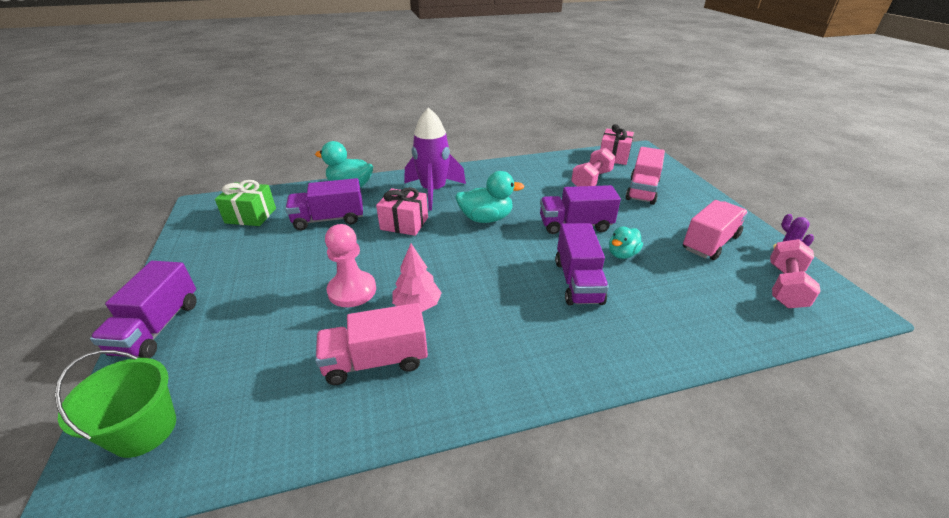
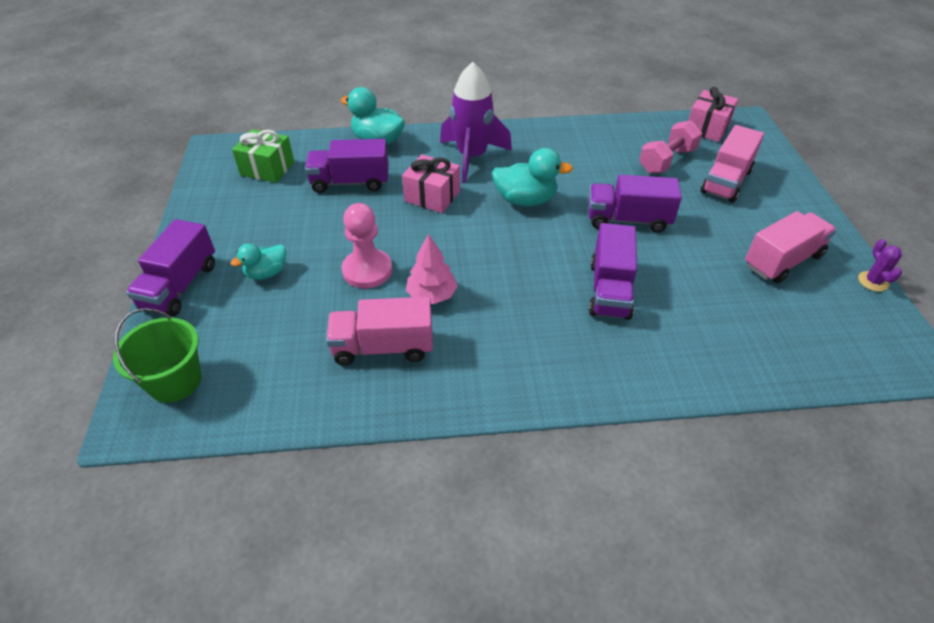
camera: 10 degrees right, 10 degrees up
(622, 254) = (671, 263): turquoise duck -> turquoise duck (267, 273)
(785, 286) = (848, 325): pink dumbbell -> none

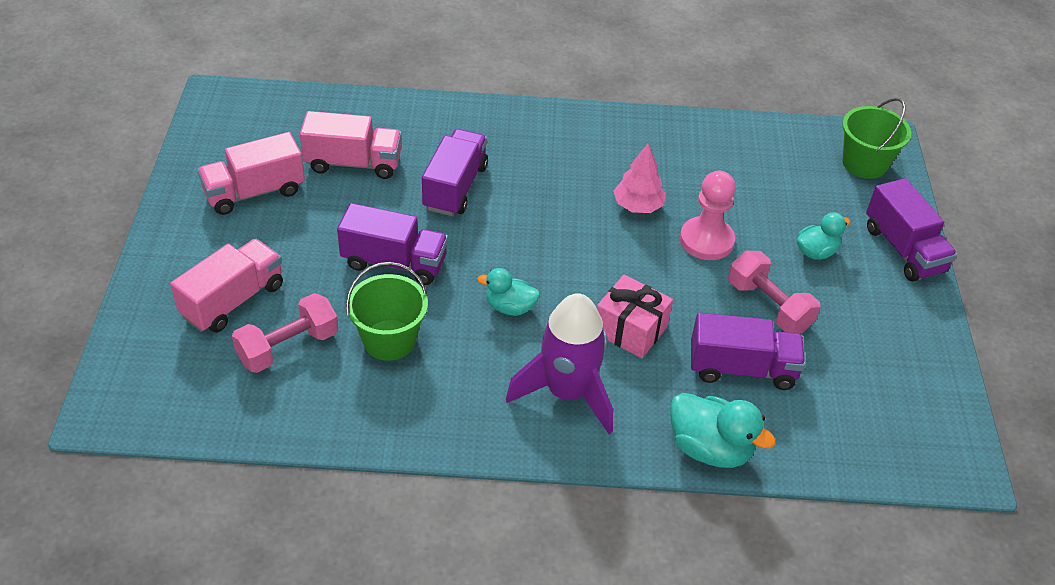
camera: 175 degrees left, 0 degrees up
(180, 286) = (903, 249): purple truck -> purple truck turned 135 degrees clockwise
(267, 168) = (866, 411): green gift -> none
(321, 224) = (769, 306): none -> pink dumbbell
(383, 347) = (685, 166): pink truck -> pink truck (353, 163)
(525, 200) = (510, 307): turquoise duck -> turquoise duck, size x0.63
(602, 171) = (389, 340): none -> green bucket
(707, 128) = (181, 404): pink gift -> none
(873, 281) = (182, 160): purple cactus -> none

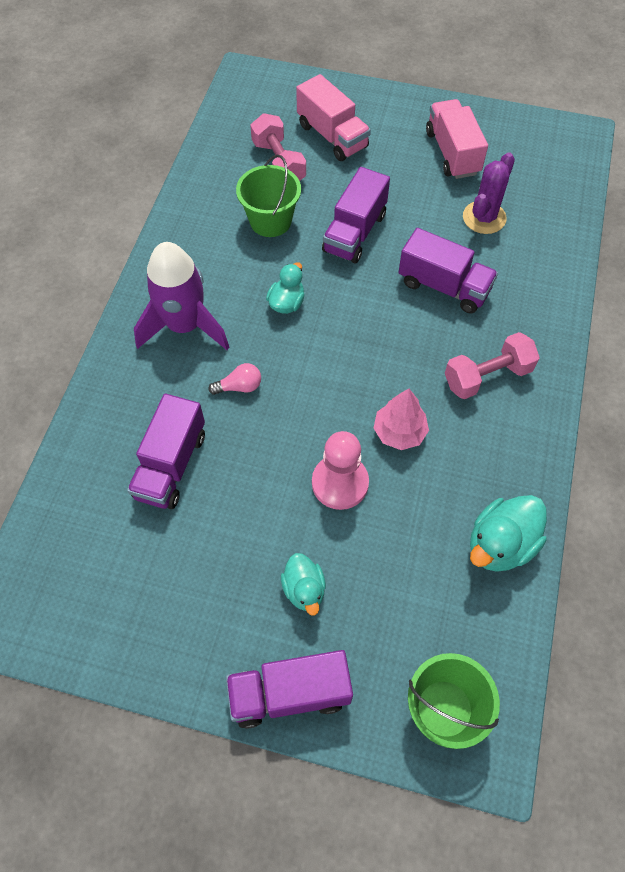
camera: 105 degrees right, 15 degrees up
(353, 163) = (484, 218): pink truck -> purple cactus
(630, 330) = (239, 386): pink gift -> pink light bulb
(710, 448) = (97, 414): turquoise duck -> turquoise duck (500, 544)
(769, 306) = (239, 514): pink dumbbell -> pink dumbbell (487, 376)

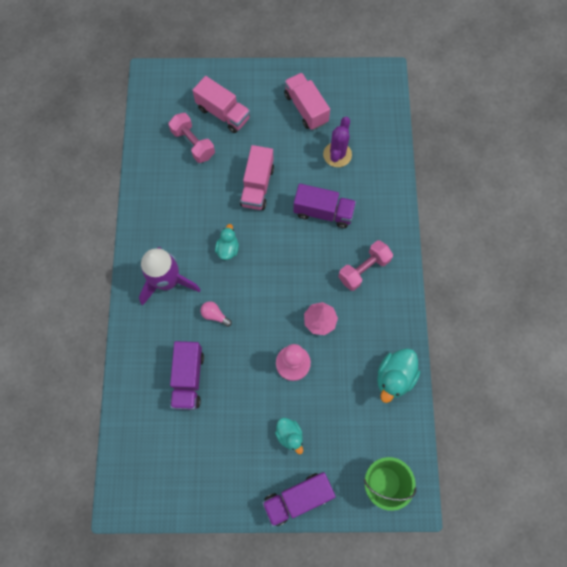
camera: 15 degrees left, 10 degrees up
(239, 386) = (215, 315): pink light bulb -> pink light bulb turned 120 degrees counterclockwise
(270, 221) = (200, 190): green bucket -> none
(355, 233) = (257, 186): purple truck -> pink truck

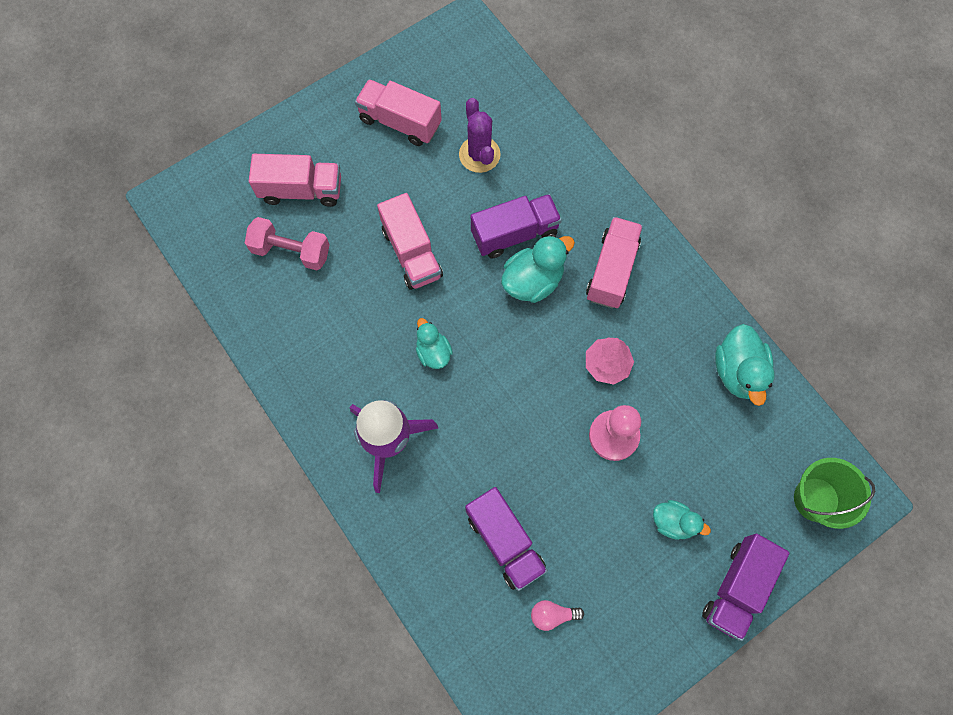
camera: 35 degrees left, 0 degrees up
(215, 315) = (478, 443): pink light bulb -> pink light bulb (552, 615)
(313, 245) = (533, 281): none -> turquoise duck
(363, 269) = (611, 270): pink dumbbell -> pink truck

